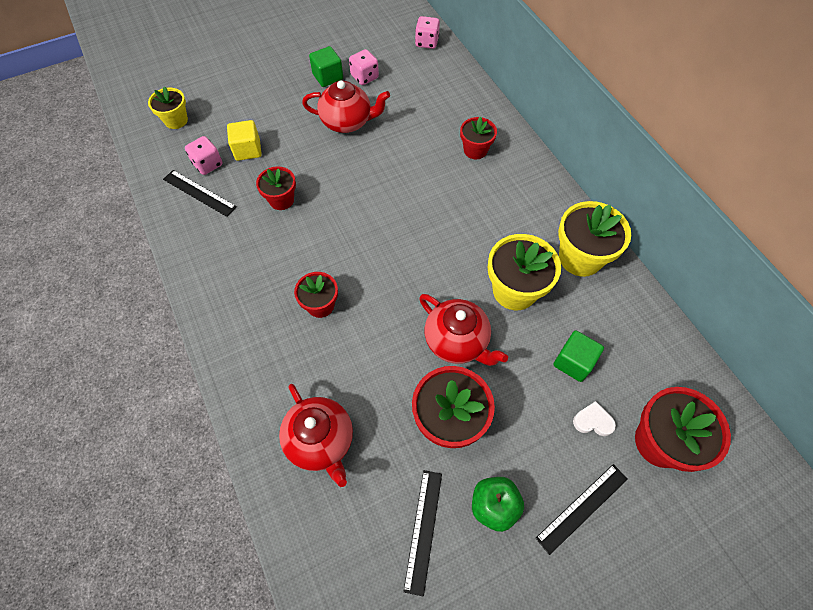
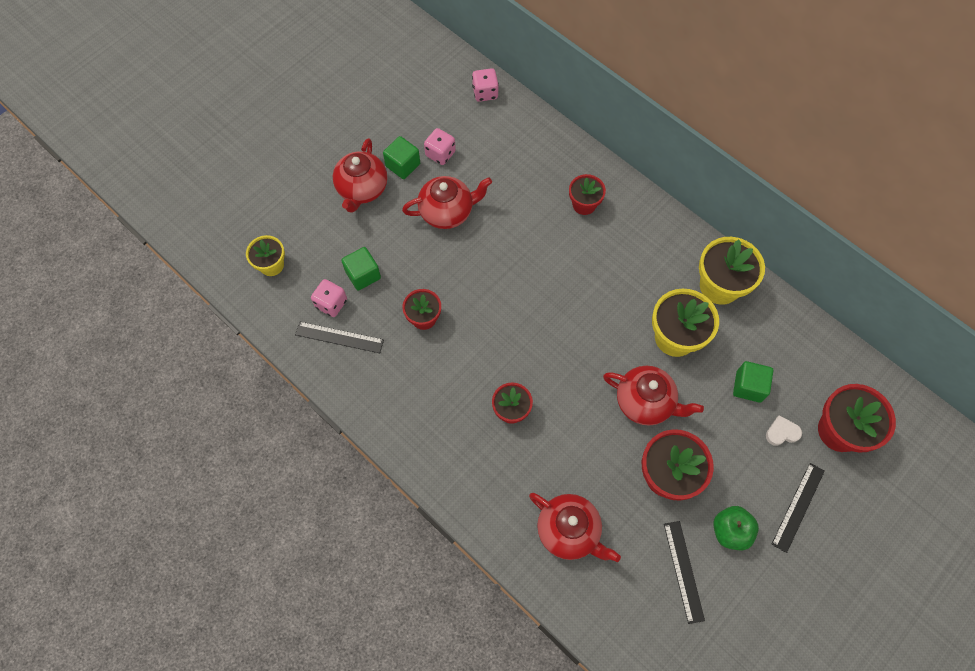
camera: 20 degrees left, 5 degrees up
(247, 150) = (363, 275): yellow cube -> green cube
(283, 85) = (362, 189): none -> red teapot

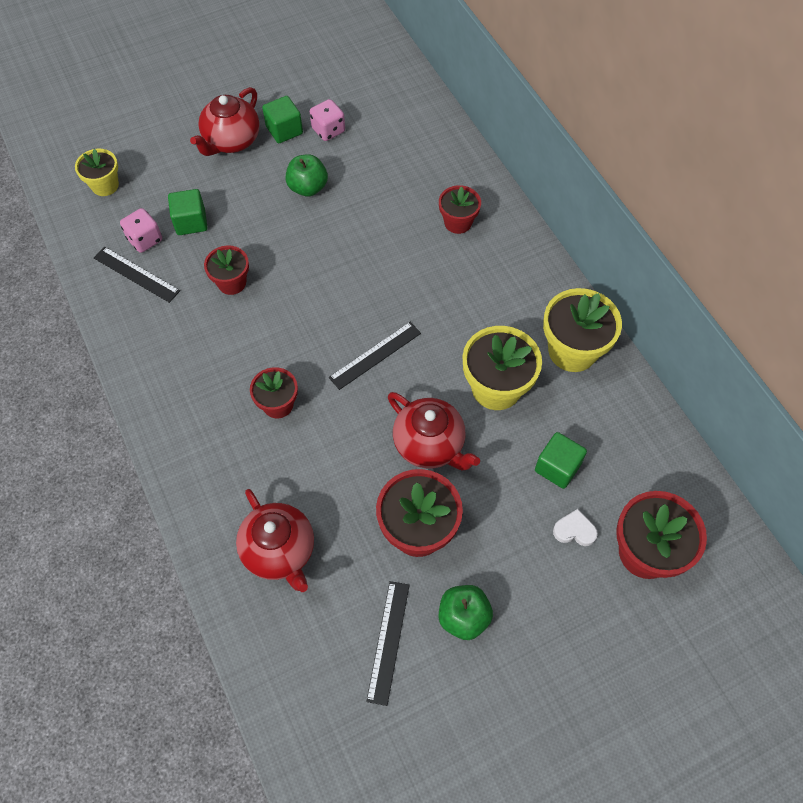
camera: 20 degrees right, 5 degrees down
(447, 212) = (308, 187): red teapot -> green apple
(485, 93) = (404, 85): pink dice -> none
(798, 507) = (557, 619): black ruler -> black ruler (375, 355)

